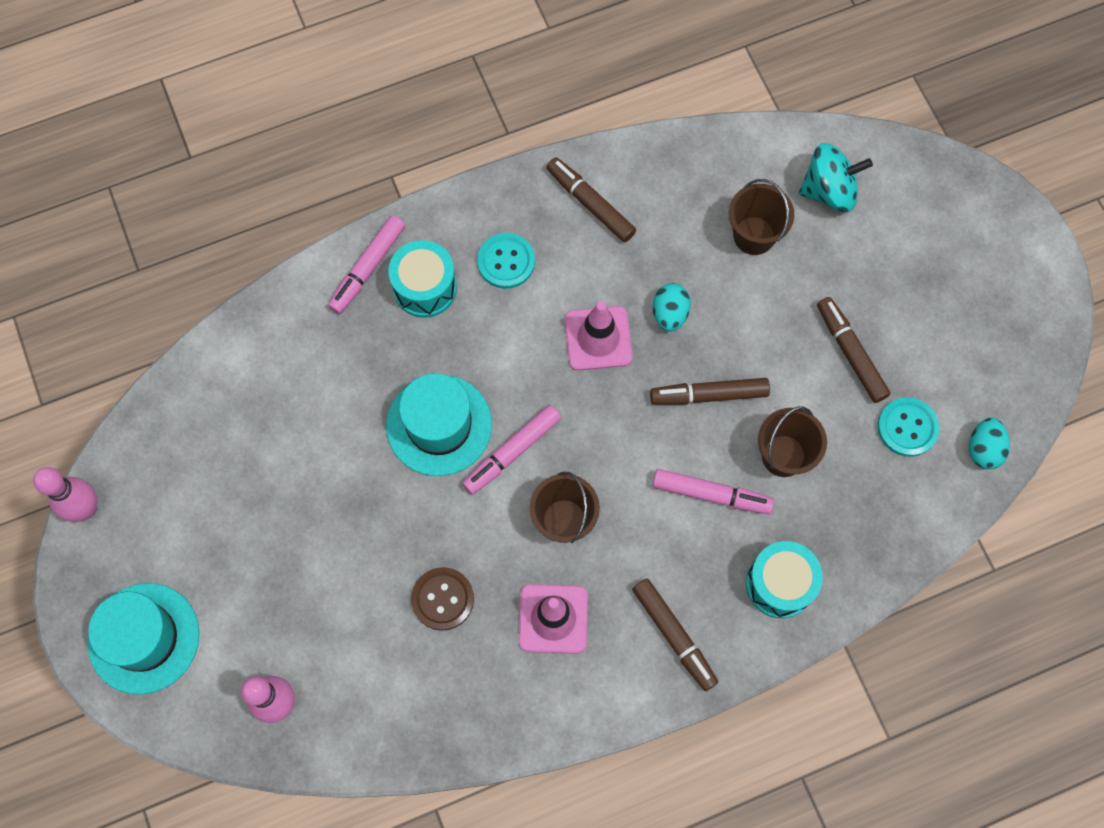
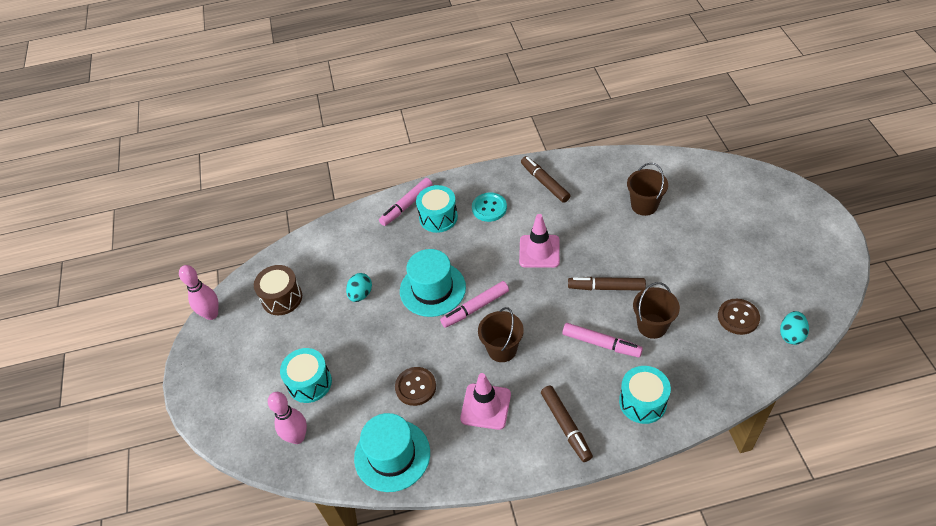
camera: 15 degrees right, 20 degrees down
(144, 638) = (225, 389): turquoise hat -> turquoise hat (392, 455)
(196, 467) = (282, 298): none -> brown drum
(277, 611) = (310, 383): none -> turquoise drum
(669, 314) = (586, 242): turquoise egg -> turquoise egg (361, 294)
(829, 191) = (694, 186): turquoise spinning top -> none
(850, 353) = (702, 272): brown marker -> none
(907, 427) = (738, 317): turquoise button -> brown button

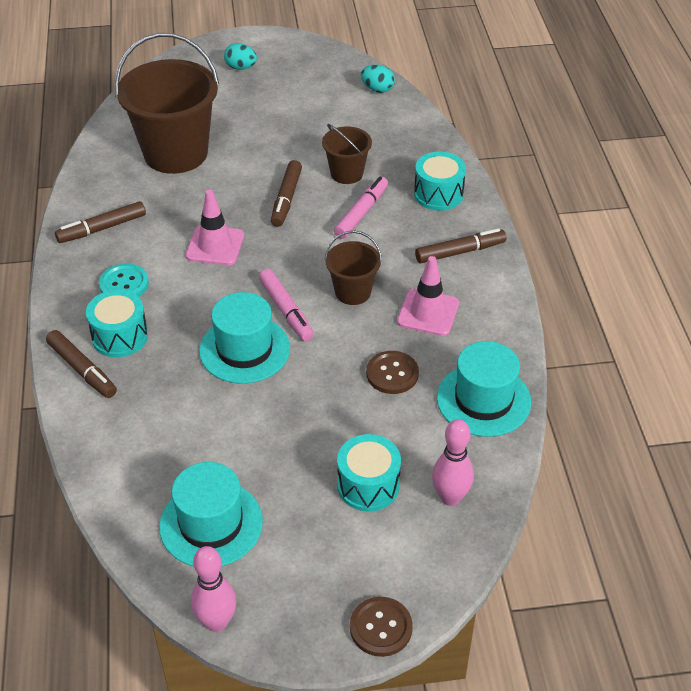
camera: 90 degrees left, 5 degrees down
(282, 298) = (211, 524): brown drum -> turquoise hat
(361, 294) = (231, 427): turquoise egg -> turquoise egg (241, 67)
(407, 205) = (82, 369): pink marker -> brown marker
(644, 205) = (175, 153): brown bucket -> brown bucket, size x2.00
(738, 317) = (349, 116): brown button -> brown button (381, 628)

